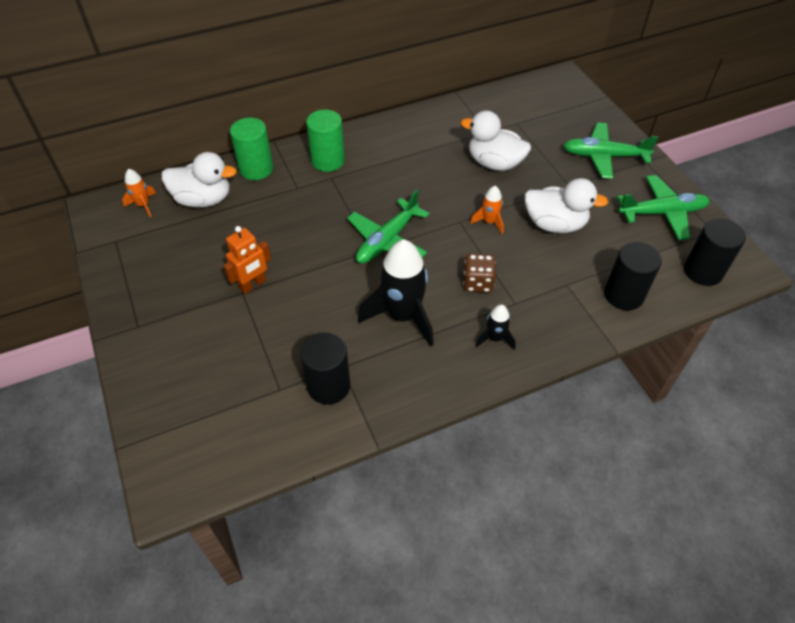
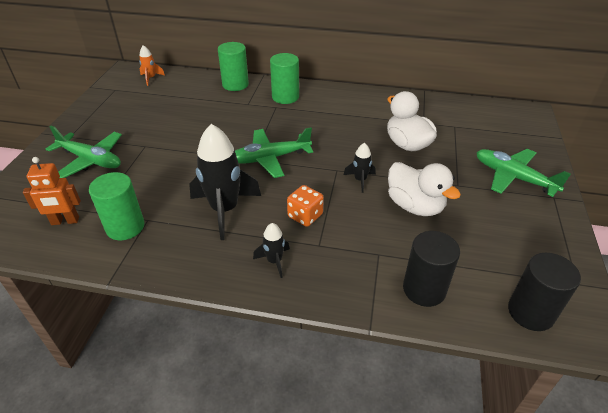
camera: 35 degrees right, 10 degrees down
(203, 199) = (186, 88): white duck -> none
(253, 285) = (156, 145): orange robot -> orange robot (65, 221)
(328, 386) = (125, 227): black cylinder -> green cylinder
(478, 282) = (305, 216): brown dice -> orange dice
(489, 222) = (360, 180): orange rocket -> black rocket
(662, 213) = (532, 243): green plane -> green plane (91, 160)

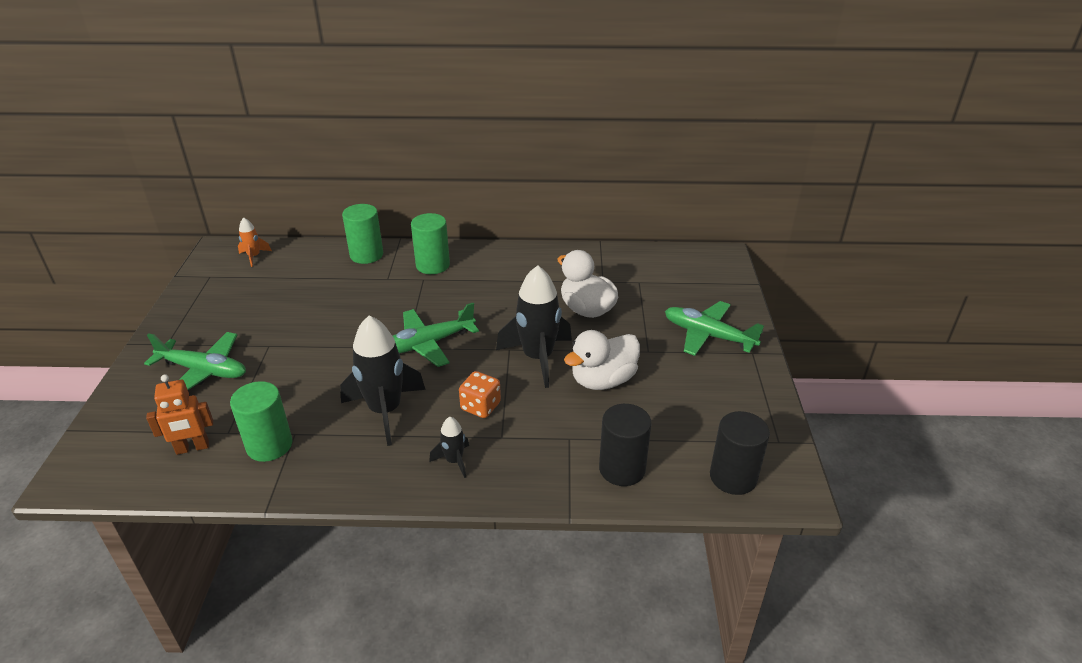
camera: 10 degrees left, 5 degrees down
(360, 180) = (538, 358): black rocket -> black rocket, size x2.07
(415, 206) = (603, 380): white duck -> white duck turned 105 degrees clockwise

